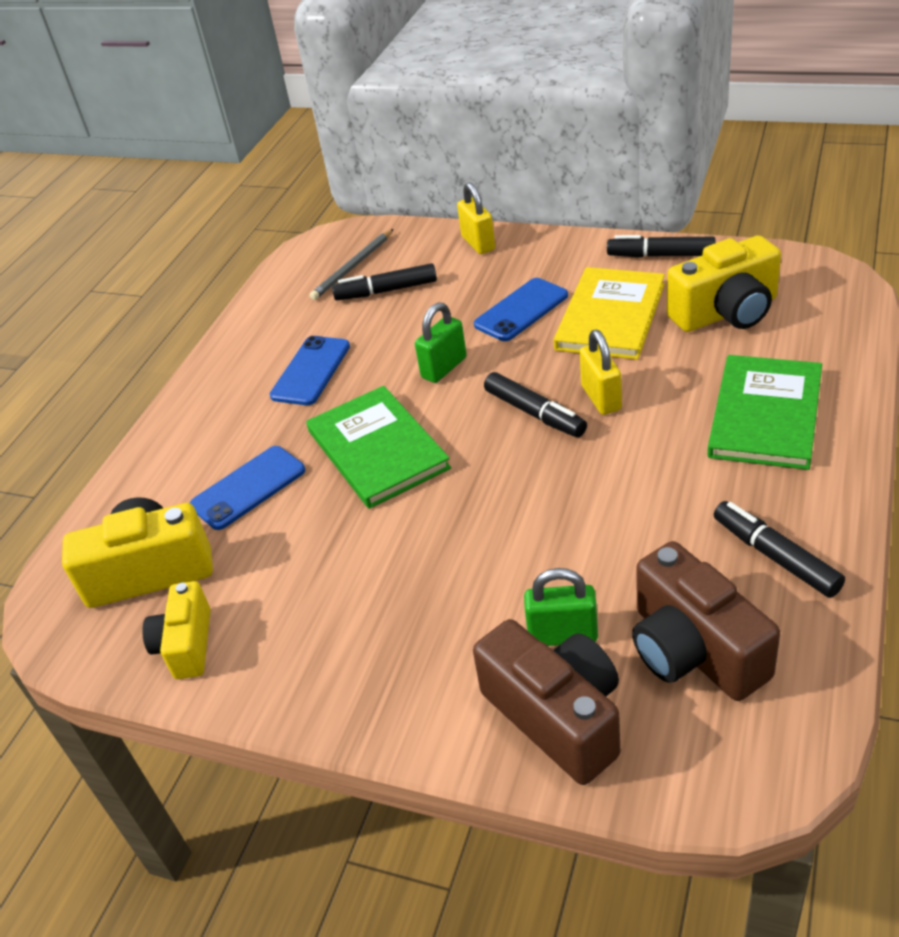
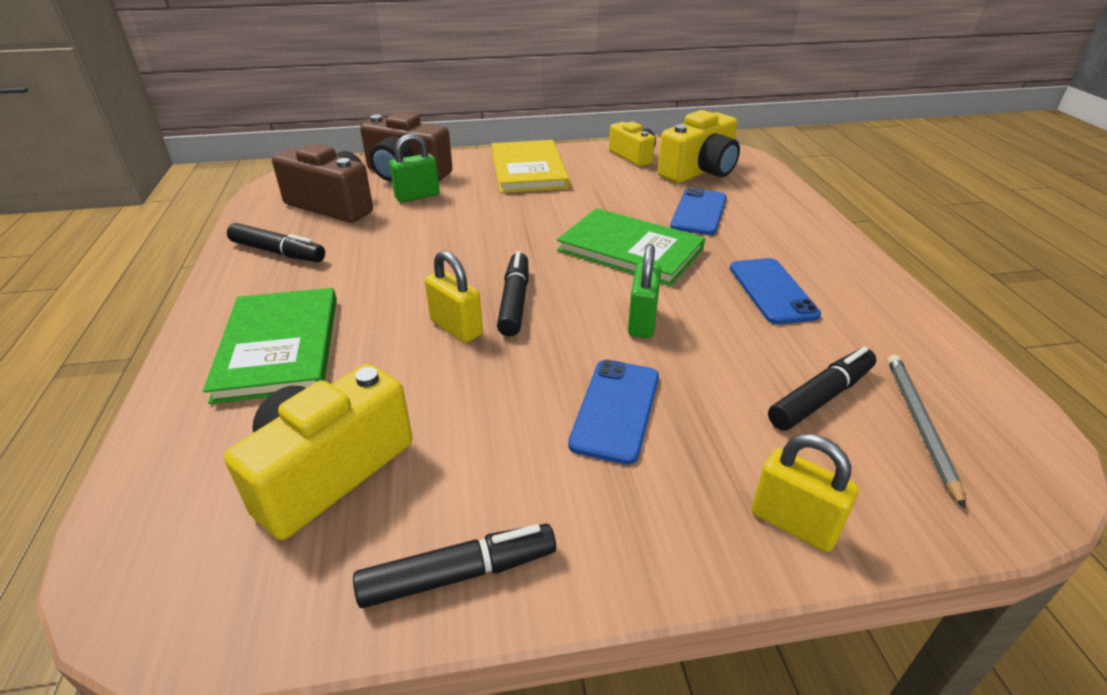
camera: 145 degrees right, 5 degrees down
(535, 413) = (515, 301): black marker -> black marker turned 75 degrees clockwise
(610, 317) = (490, 427): yellow book -> yellow book (528, 170)

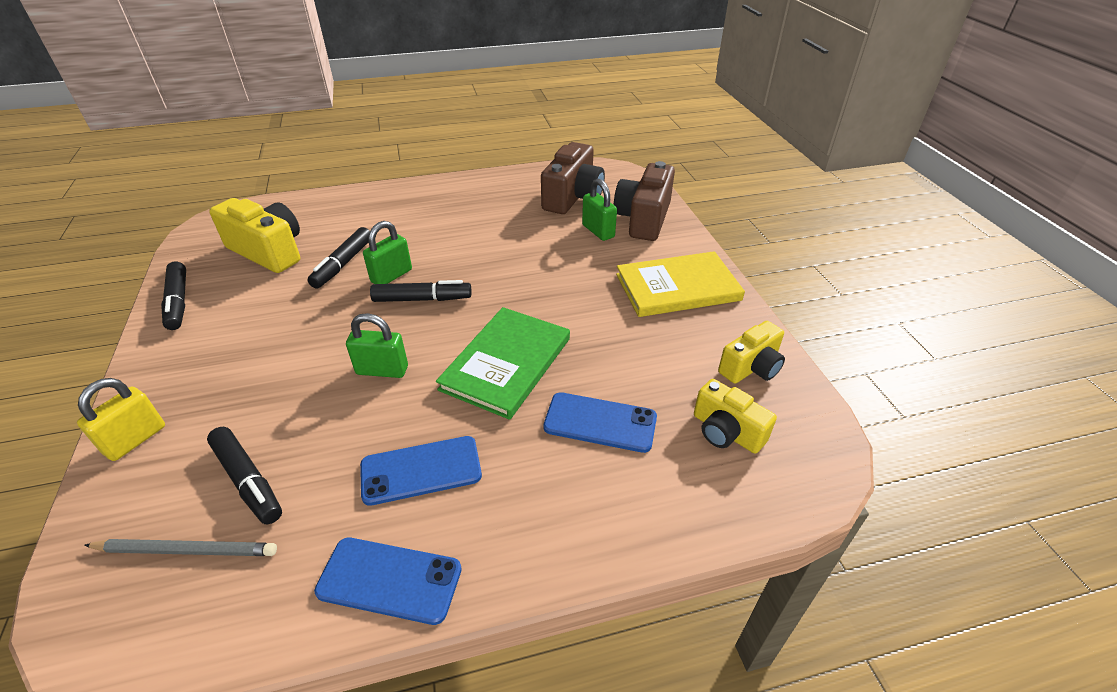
camera: 85 degrees right, 5 degrees up
(278, 252) = (497, 191): black marker -> black marker (343, 264)
(279, 347) = (384, 214): green book -> none
(456, 328) = (391, 276): yellow padlock -> green padlock
(616, 410) = (278, 355): blue phone -> blue phone (389, 580)
(699, 171) = (726, 431): yellow camera -> yellow camera, size x0.63

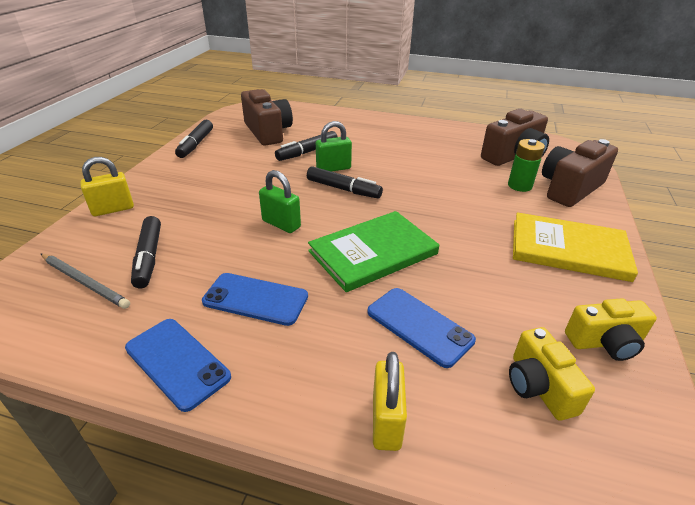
camera: 30 degrees right, 5 degrees down
(269, 251) = (268, 132): yellow camera -> brown camera
(598, 231) = (519, 186): green padlock -> green battery
(630, 526) = (386, 421): none -> yellow padlock

